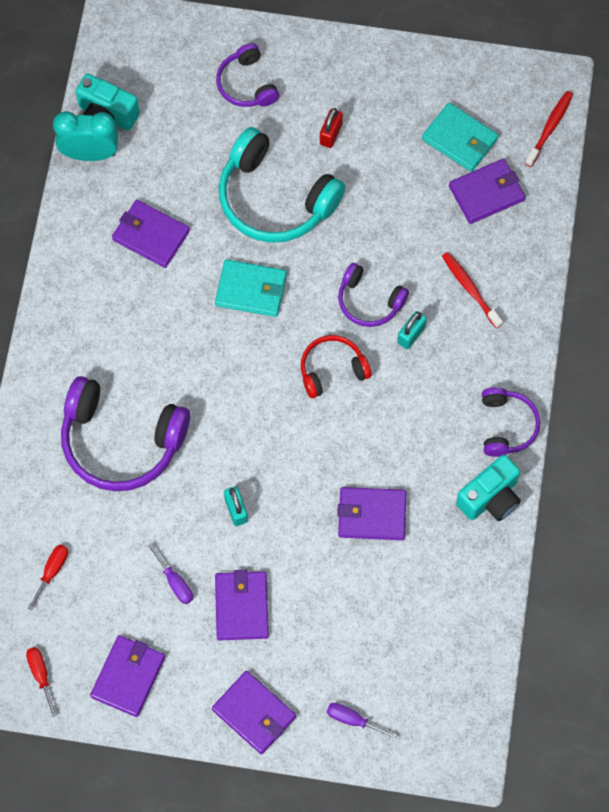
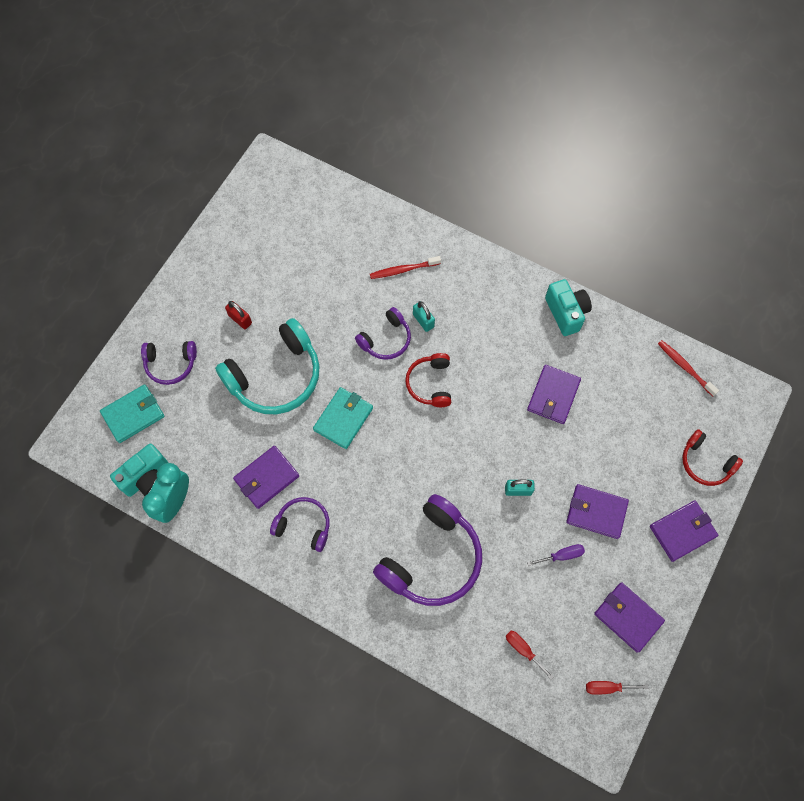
camera: 70 degrees left, 0 degrees up
(352, 720) = (705, 462): purple screwdriver -> red headphones
(460, 139) = (284, 235): turquoise wallet -> turquoise wallet (133, 414)
(486, 193) = (333, 233): purple wallet -> none
(506, 426) = (516, 283): purple headphones -> purple headphones (303, 525)
(549, 128) = (301, 177): red toothbrush -> red toothbrush (685, 367)

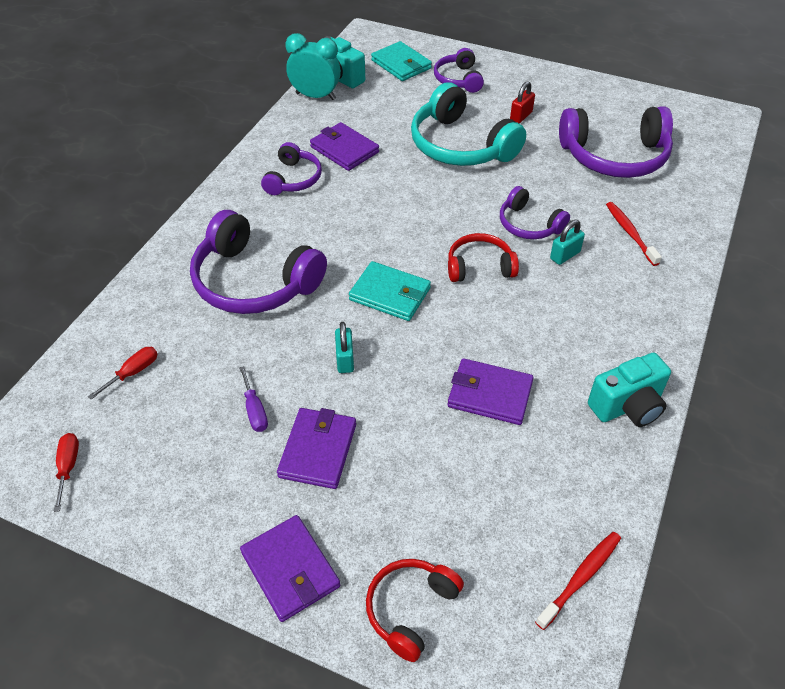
camera: 85 degrees right, 20 degrees down
(309, 258) = (614, 156): none -> purple headphones
(343, 419) = (420, 198): turquoise wallet -> turquoise wallet (390, 294)
(628, 617) = (162, 492): purple wallet -> none

